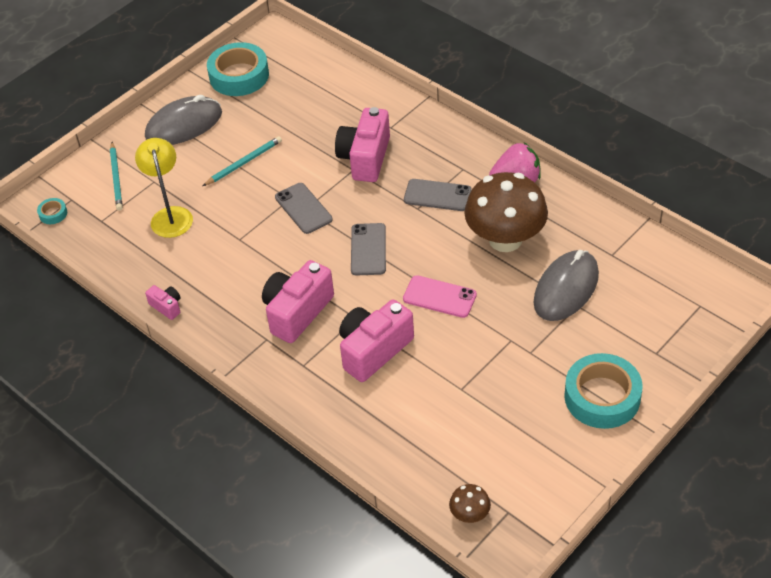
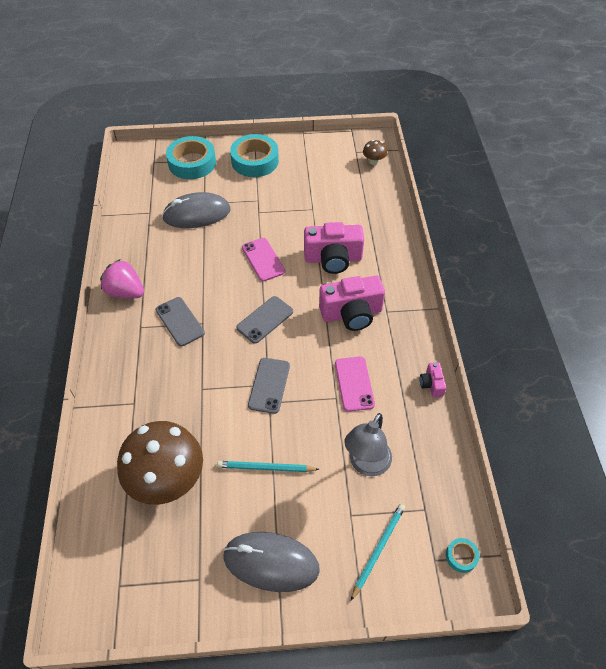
camera: 140 degrees left, 5 degrees up
(170, 215) = (366, 464): yellow lamp -> grey lamp
(234, 259) = (354, 384): none -> pink phone
(239, 76) = (167, 583): turquoise tape -> turquoise tape (192, 163)
(365, 158) = (183, 391): pink camera -> none
(505, 239) = (185, 262): brown mushroom -> brown mushroom (167, 479)

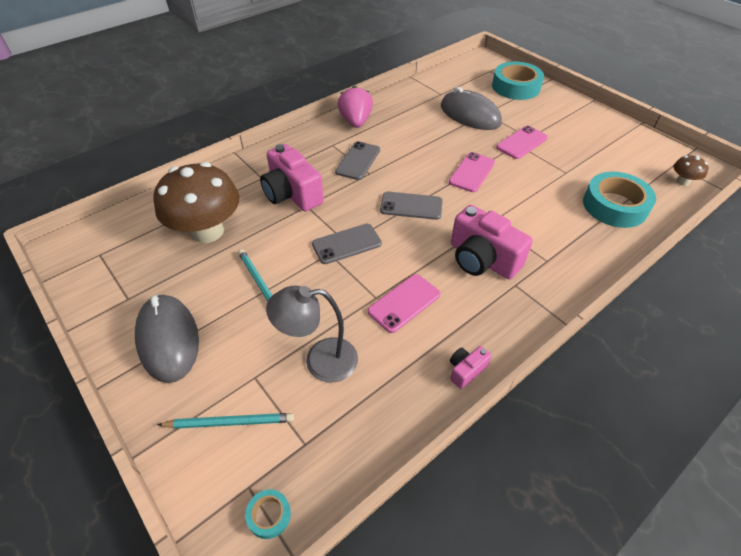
camera: 55 degrees right, 5 degrees down
(255, 161) = (567, 114): turquoise tape -> turquoise tape (614, 206)
(259, 208) = (521, 142): none -> pink phone
(333, 259) = (528, 214): pink camera -> pink camera (292, 194)

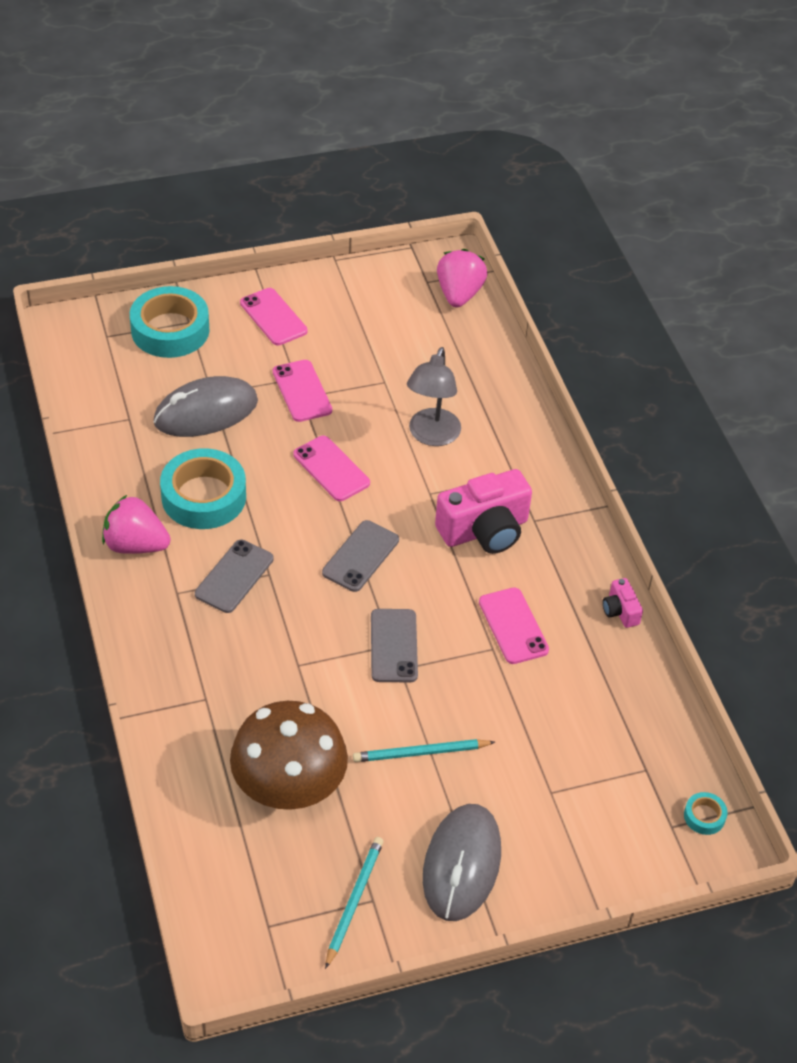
camera: 70 degrees left, 0 degrees up
(168, 339) = (461, 864): grey mouse -> grey mouse turned 75 degrees counterclockwise
(230, 422) = (597, 826): turquoise pencil -> turquoise pencil (354, 901)
(292, 194) = (264, 673): pink camera -> none
(320, 361) = (556, 727): grey lamp -> grey lamp (431, 436)
(358, 161) = (234, 576): grey phone -> grey phone turned 75 degrees clockwise
(566, 115) = (273, 317): none -> pink phone
(614, 206) = (464, 373): turquoise tape -> turquoise tape (204, 496)
(682, 182) = (459, 294): brown mushroom -> pink strawberry

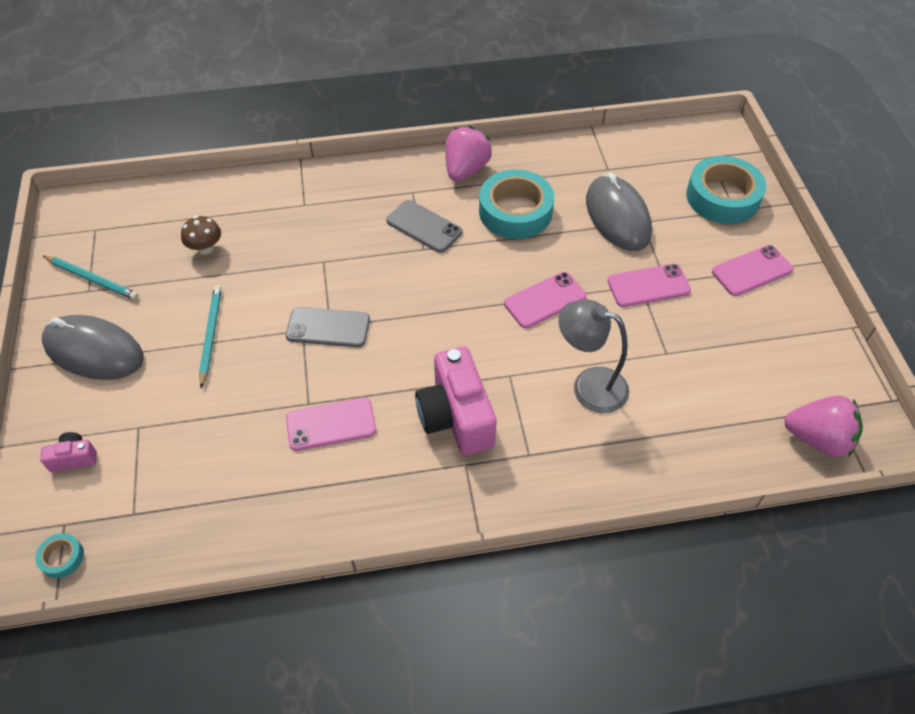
camera: 100 degrees right, 5 degrees up
(289, 789) = (205, 248): brown mushroom -> brown mushroom, size x0.43
(361, 556) = (435, 313): grey phone -> none
(620, 611) = (330, 527): pink camera -> pink camera (74, 458)

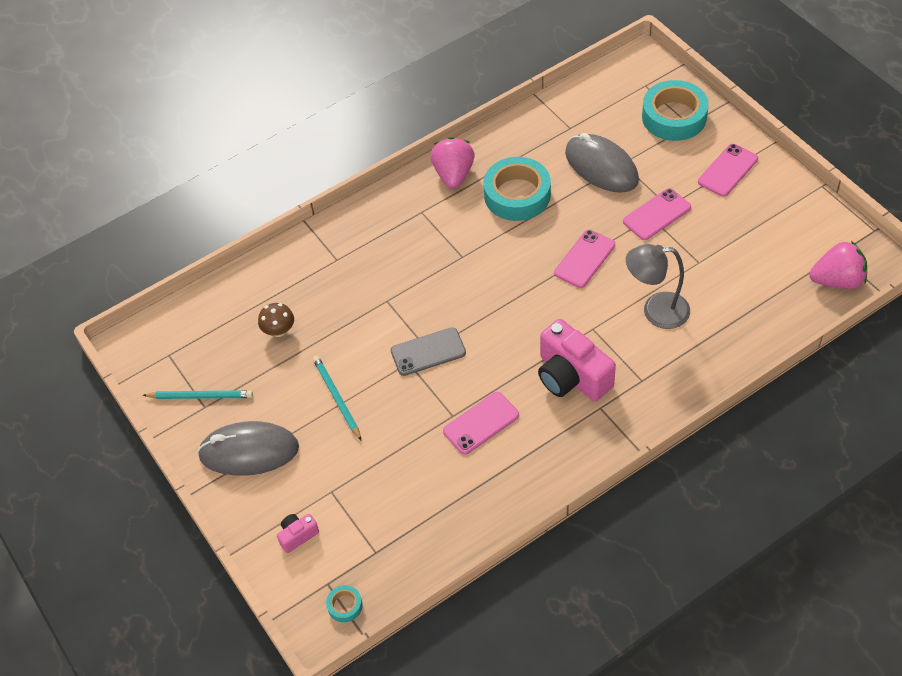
camera: 20 degrees left, 0 degrees up
(424, 226) = (450, 238): grey phone -> none

